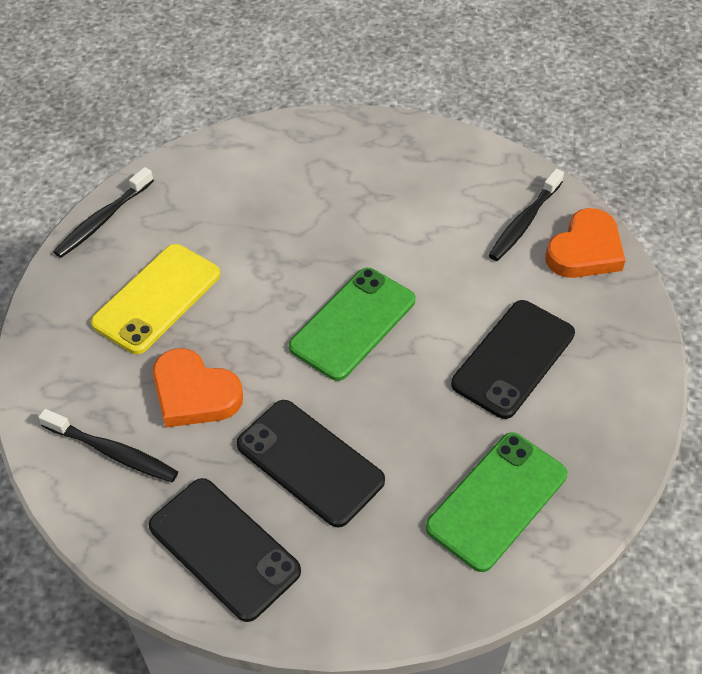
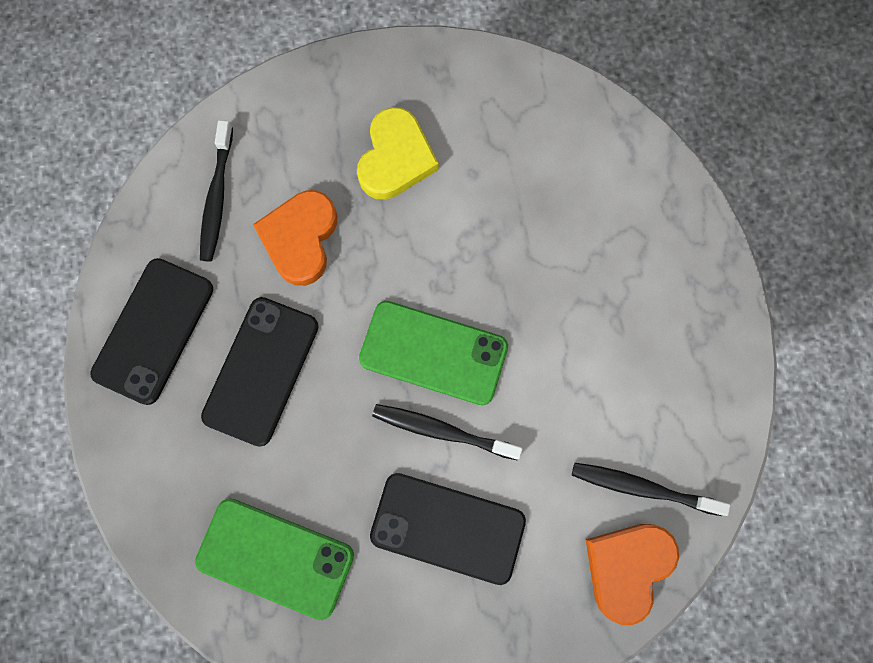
camera: 70 degrees right, 25 degrees up
(103, 219) = (473, 65): black toothbrush -> black toothbrush (442, 431)
(157, 299) = (395, 158): yellow phone -> yellow heart
(585, 250) = (627, 568): orange heart -> orange heart turned 105 degrees clockwise

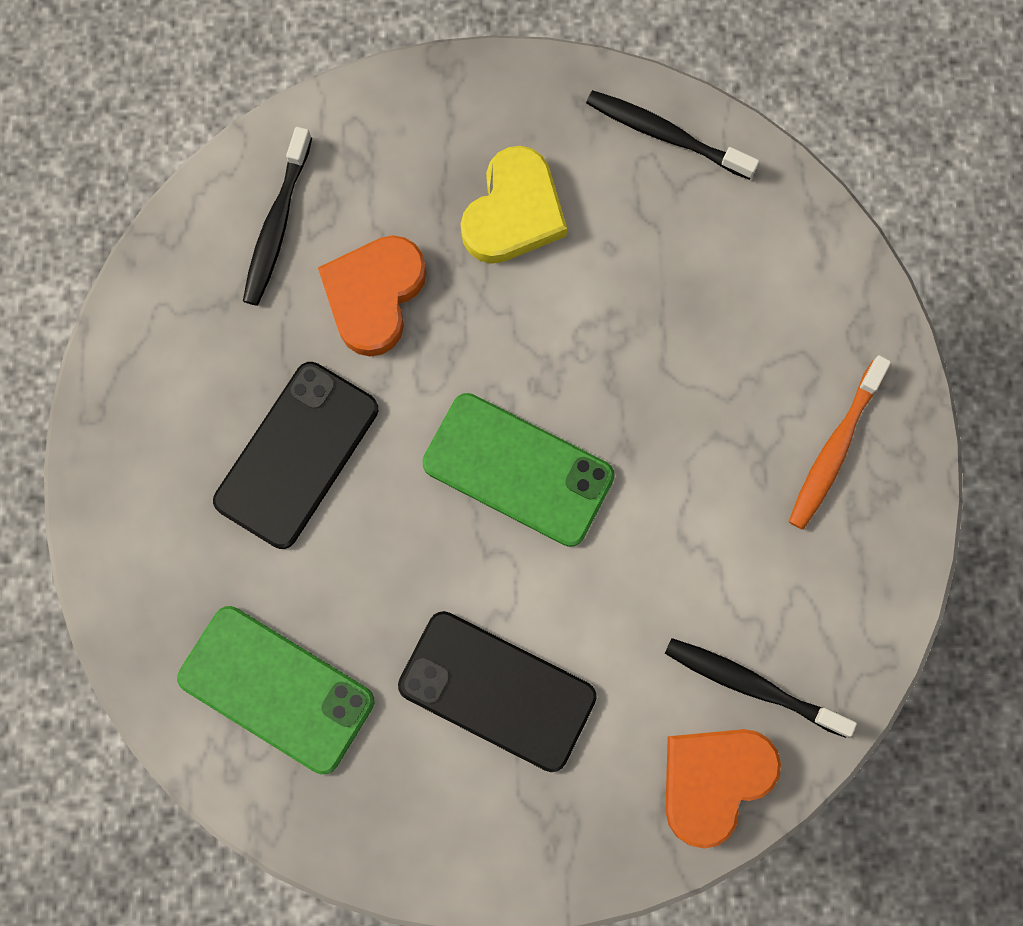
camera: 10 degrees right, 0 degrees up
(154, 331) = (170, 381): black phone -> none
(442, 431) = (511, 570): black toothbrush -> black toothbrush (666, 135)
(669, 295) = (834, 449): none -> orange toothbrush

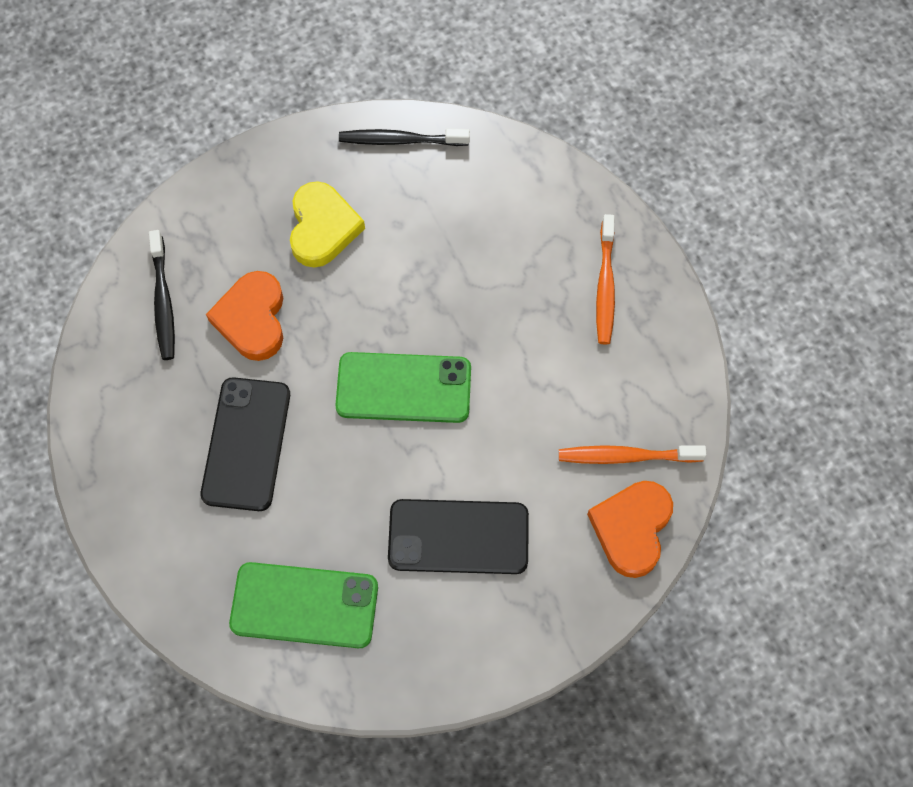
camera: 25 degrees left, 10 degrees down
(752, 685) = (626, 456): black toothbrush -> orange toothbrush

